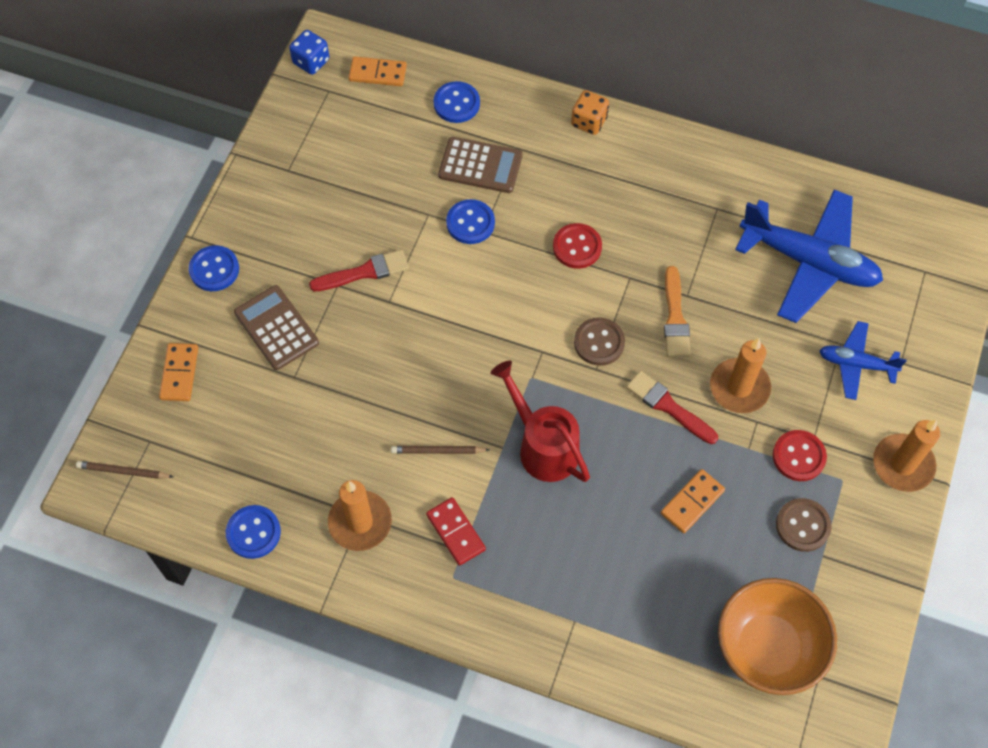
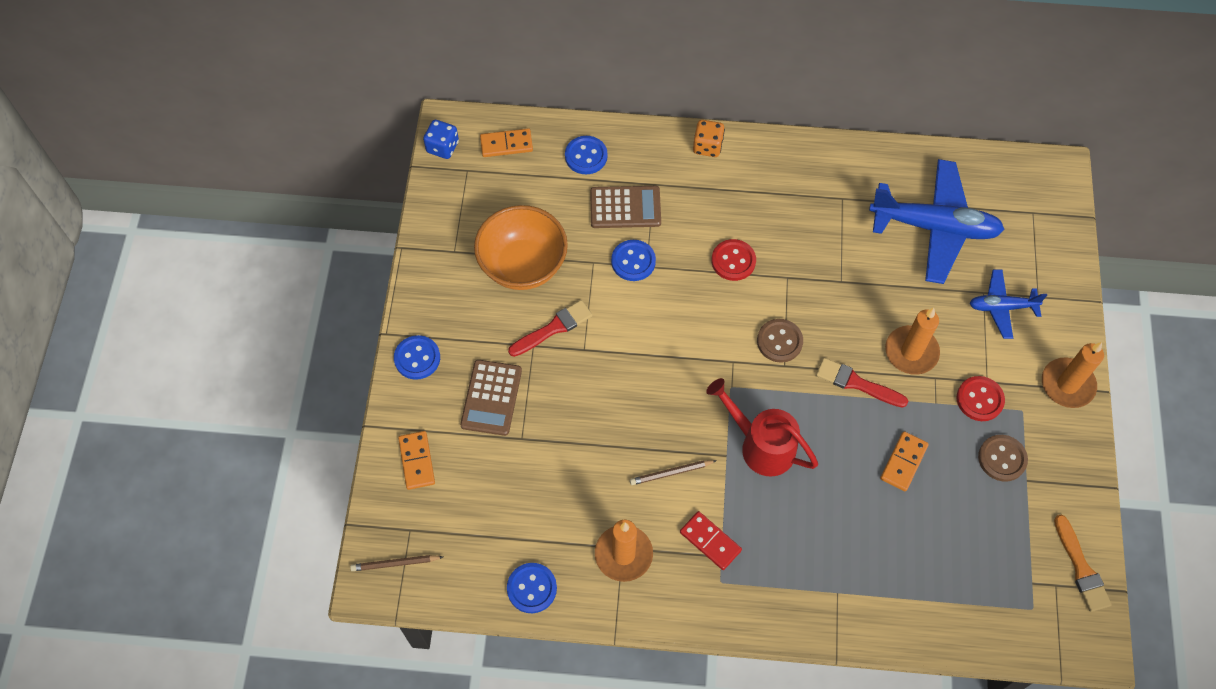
camera: 15 degrees left, 0 degrees up
(276, 328) = (491, 398): brown calculator -> brown calculator turned 120 degrees counterclockwise
(675, 317) = (837, 303): orange brush -> orange brush (1081, 567)
(767, 648) = (1006, 572): orange bowl -> orange bowl (523, 265)

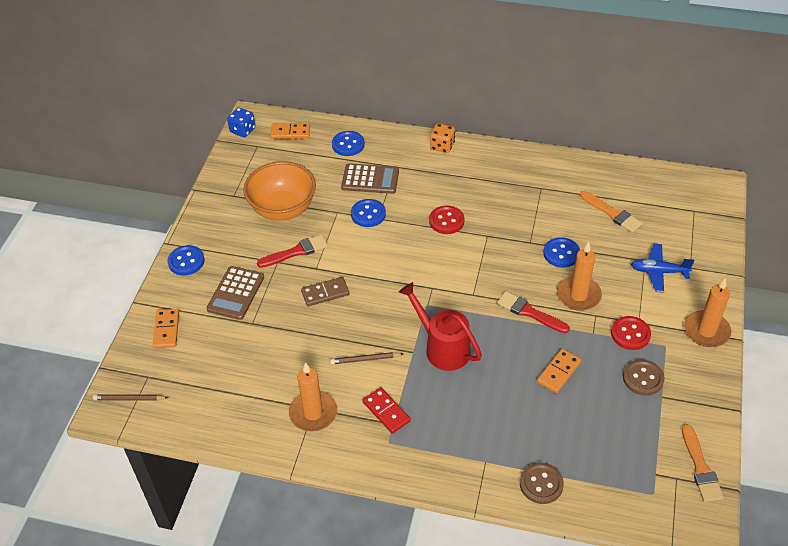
camera: 10 degrees right, 15 degrees down
(532, 588) = (233, 429): blue button -> blue button (561, 253)
(603, 385) = (325, 293): none -> brown domino
(779, 341) = (472, 278): brown button -> brown button (541, 484)
(934, 227) = (612, 213): blue plane -> orange brush

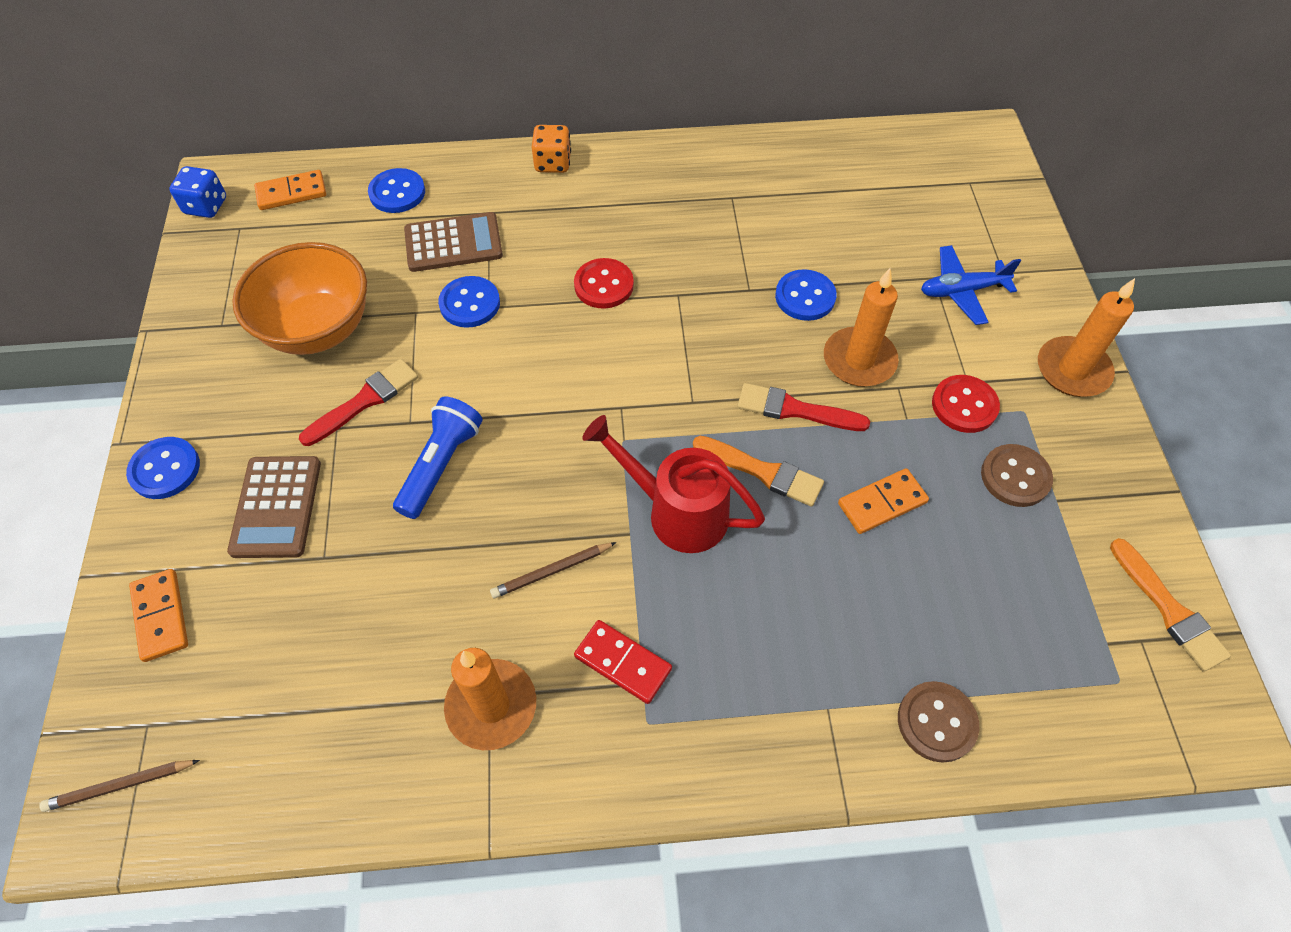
camera: 20 degrees left, 10 degrees up
(325, 293) = (440, 464): brown domino -> blue flashlight
(558, 372) = (882, 503): orange domino -> orange domino turned 45 degrees clockwise
(612, 213) = (854, 213): orange brush -> orange brush (762, 471)

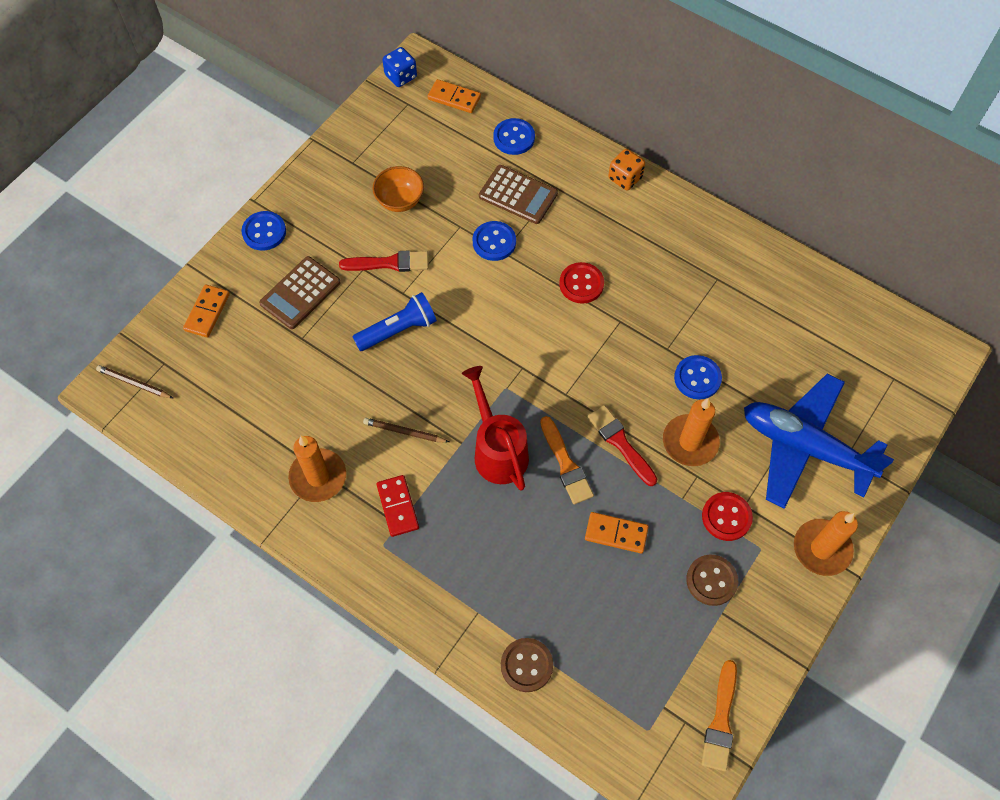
camera: 40 degrees right, 5 degrees up
(318, 329) = (400, 201): orange bowl -> orange bowl, size x0.58
(962, 291) = (804, 447): blue plane -> blue plane, size x1.89

